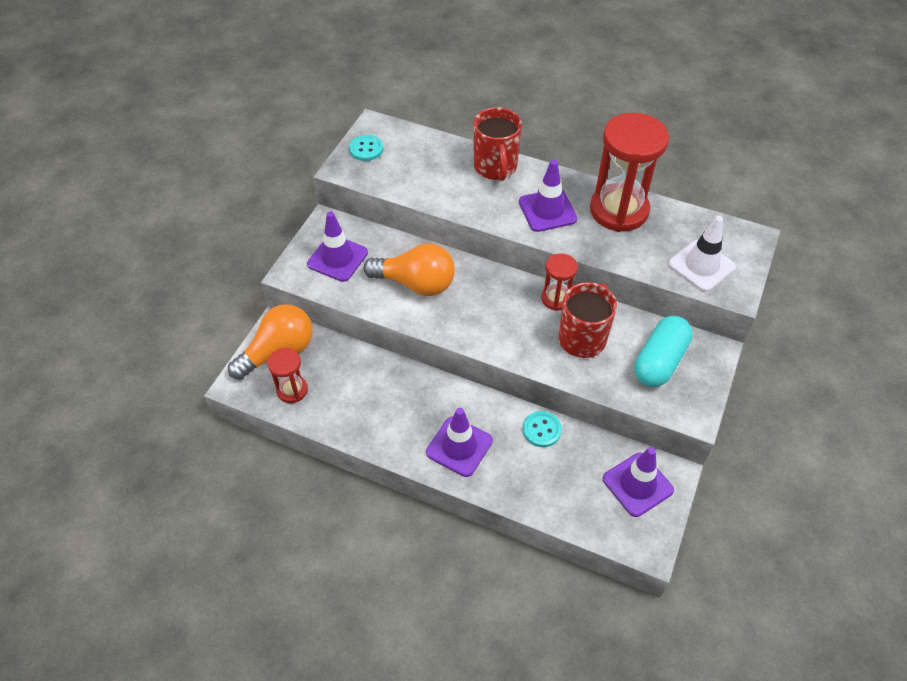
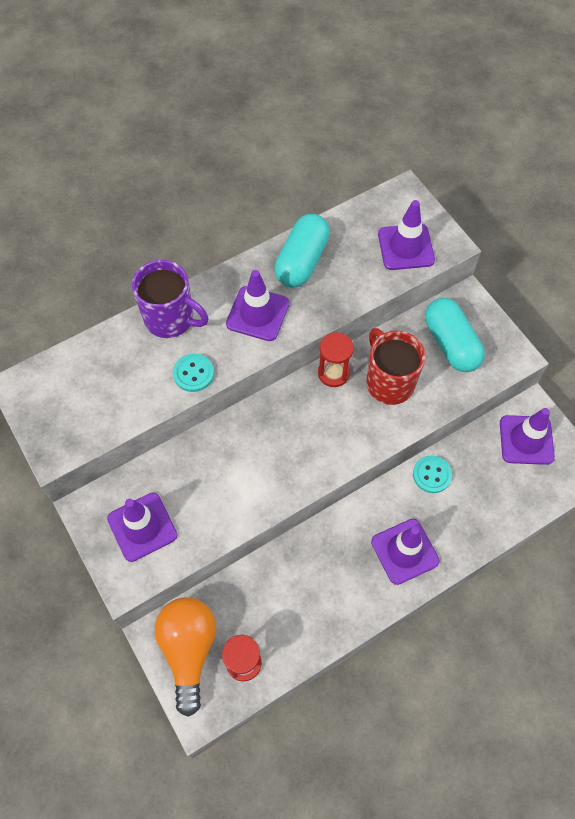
camera: 55 degrees left, 10 degrees up
(366, 149) = (47, 414): turquoise button -> turquoise button (193, 373)
(416, 283) = (229, 475): orange light bulb -> none
(495, 167) = (171, 319): red mug -> purple mug
(619, 210) = (302, 261): red hourglass -> turquoise capsule
(701, 266) = (406, 247): white traffic cone -> purple traffic cone

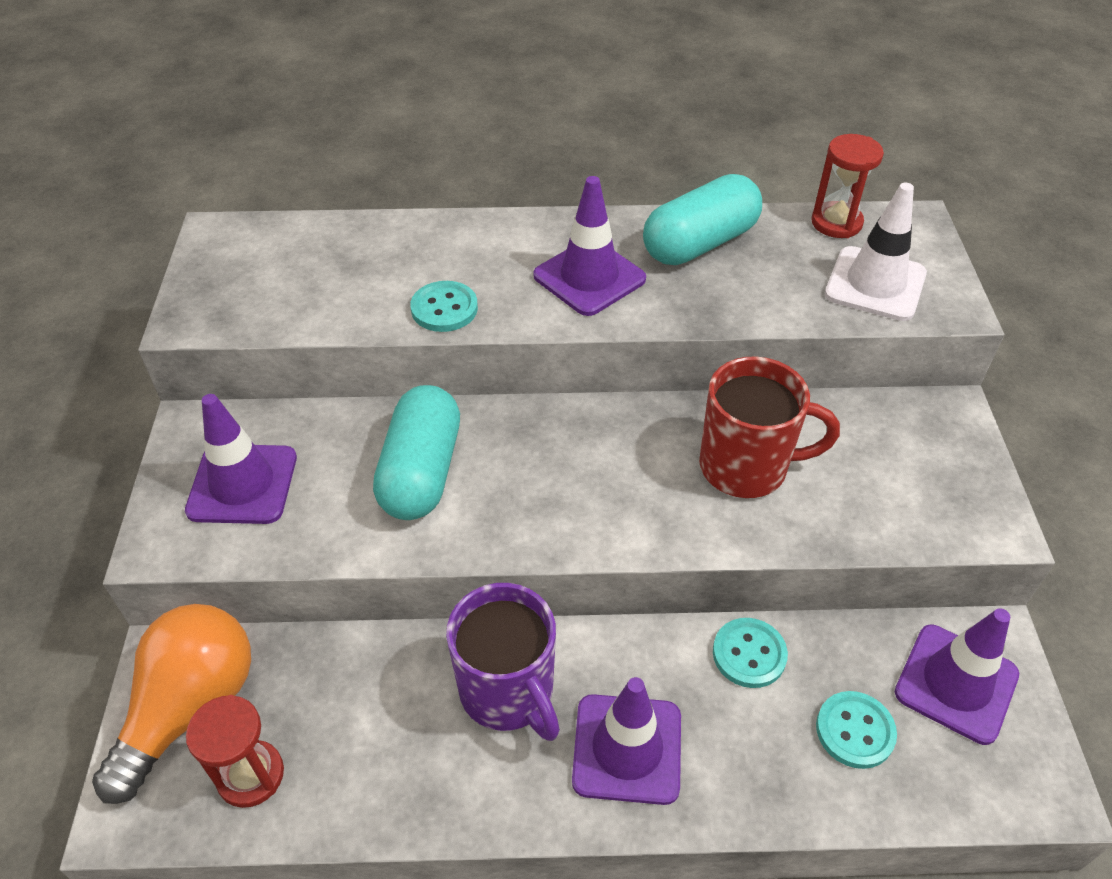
camera: 30 degrees right, 15 degrees down
(171, 319) = (465, 238): purple mug -> purple mug (508, 692)
(333, 373) = (665, 418): red hourglass -> red hourglass (836, 223)
(389, 382) = (746, 467): red mug -> red mug turned 90 degrees clockwise
(406, 247) = (875, 284): purple traffic cone -> white traffic cone
(450, 343) = (885, 459): turquoise capsule -> turquoise capsule (421, 471)
(495, 487) = (855, 731): none -> turquoise button

